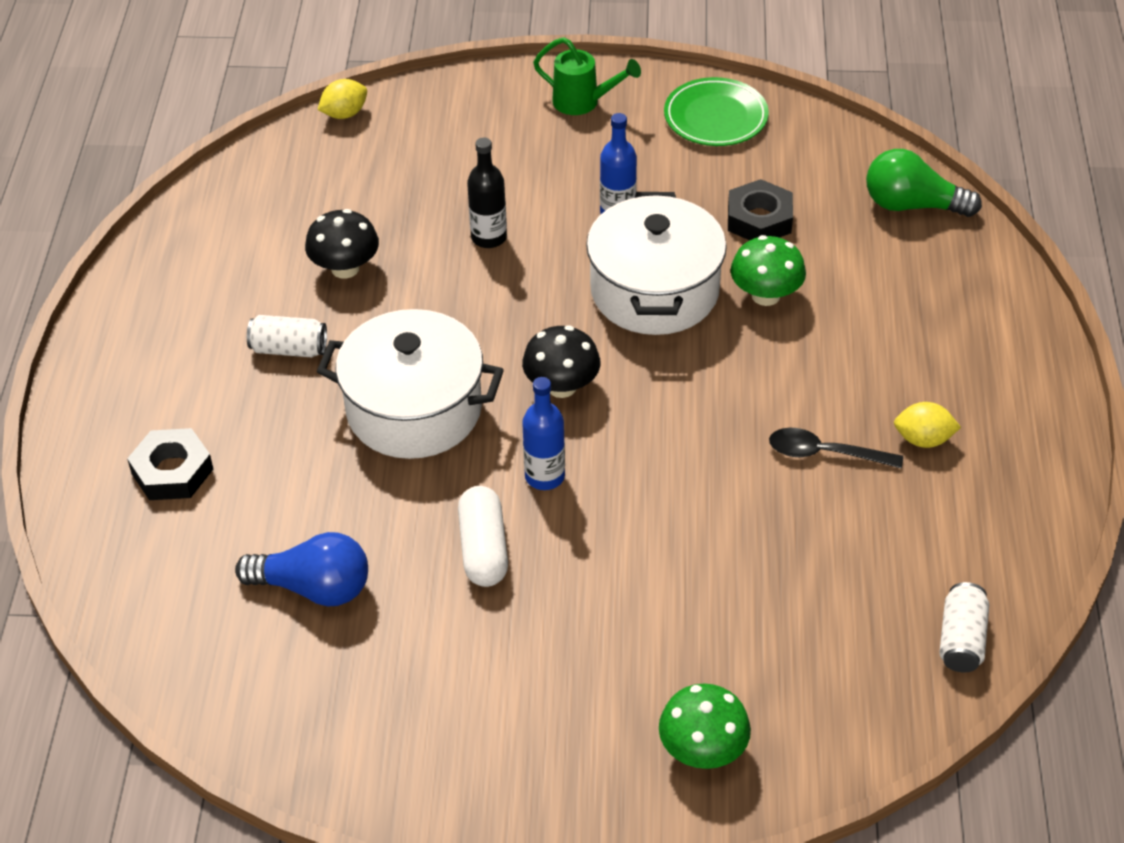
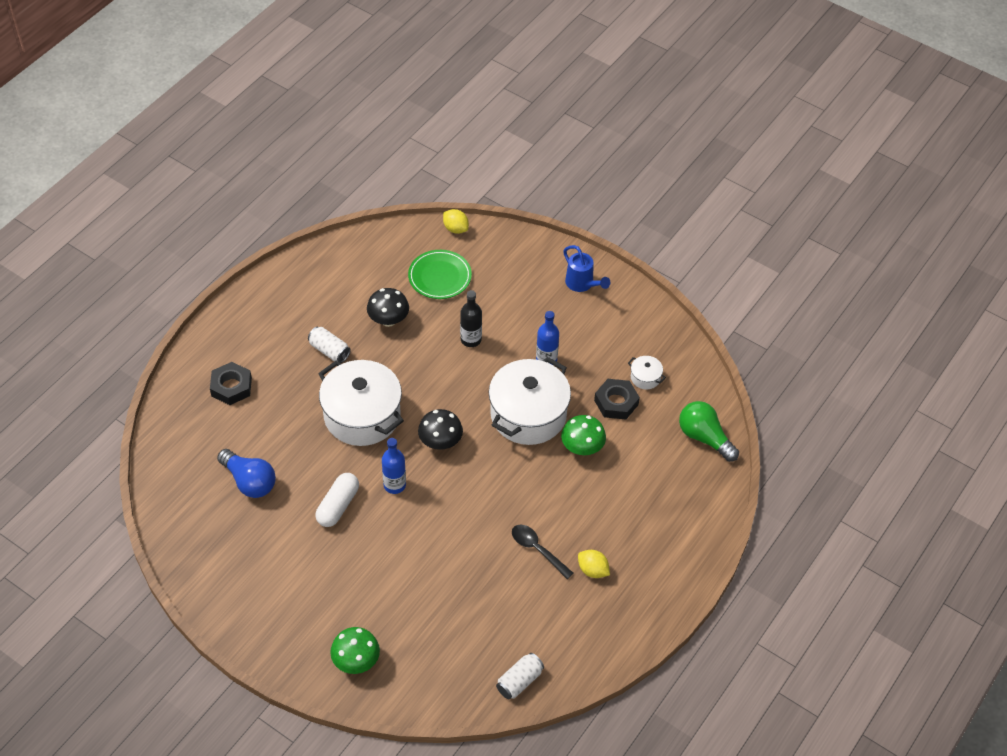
camera: 30 degrees right, 5 degrees up
(344, 114) = (455, 229): yellow lemon -> yellow lemon turned 45 degrees clockwise
(583, 102) = (582, 284): green watering can -> blue watering can
(715, 117) = (645, 329): green plate -> green plate (440, 277)
(769, 172) = (645, 377): none -> white pot

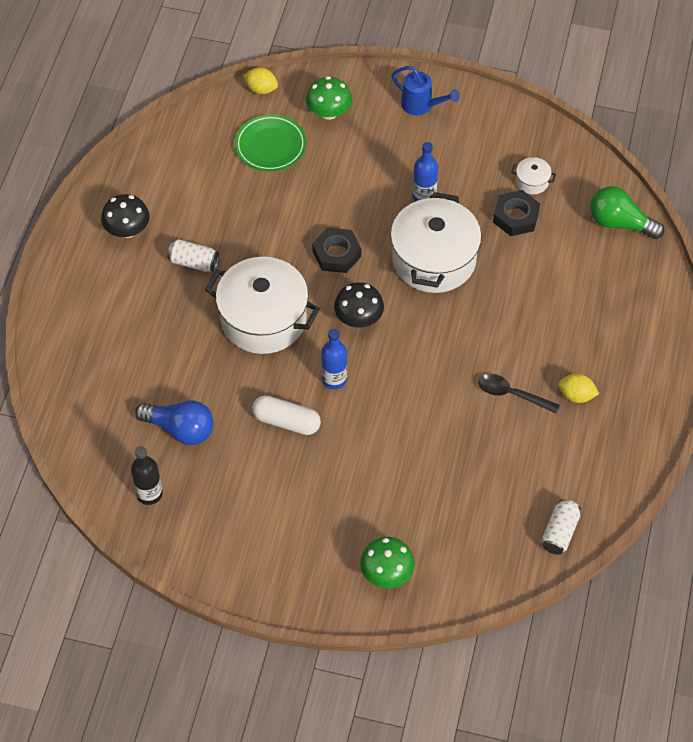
camera: 20 degrees left, 5 degrees up
(231, 387) = (108, 336): black nut -> black nut (336, 254)
(338, 506) = (286, 421): white capsule -> white capsule turned 75 degrees counterclockwise
(388, 320) = (239, 209): black mushroom -> black mushroom (127, 230)
(471, 339) = (336, 201): black bottle -> black bottle (149, 494)
(582, 447) = (504, 275): green mushroom -> green mushroom (329, 112)

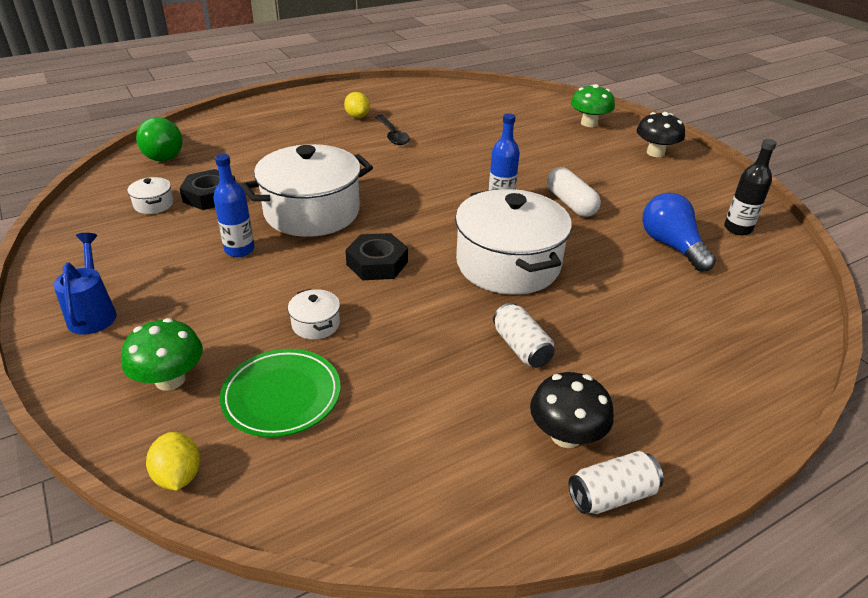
camera: 135 degrees left, 20 degrees down
(310, 189) = (316, 324): none -> white pot
(358, 318) = (428, 218): black mushroom -> black mushroom (655, 153)
(559, 532) = (463, 91): white can -> white can (611, 495)

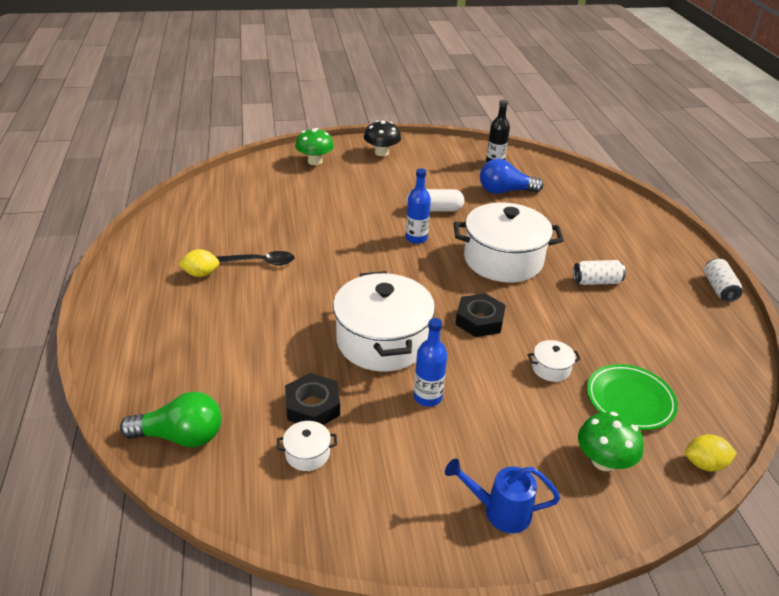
camera: 70 degrees left, 0 degrees up
(566, 435) = (675, 289): black mushroom -> none

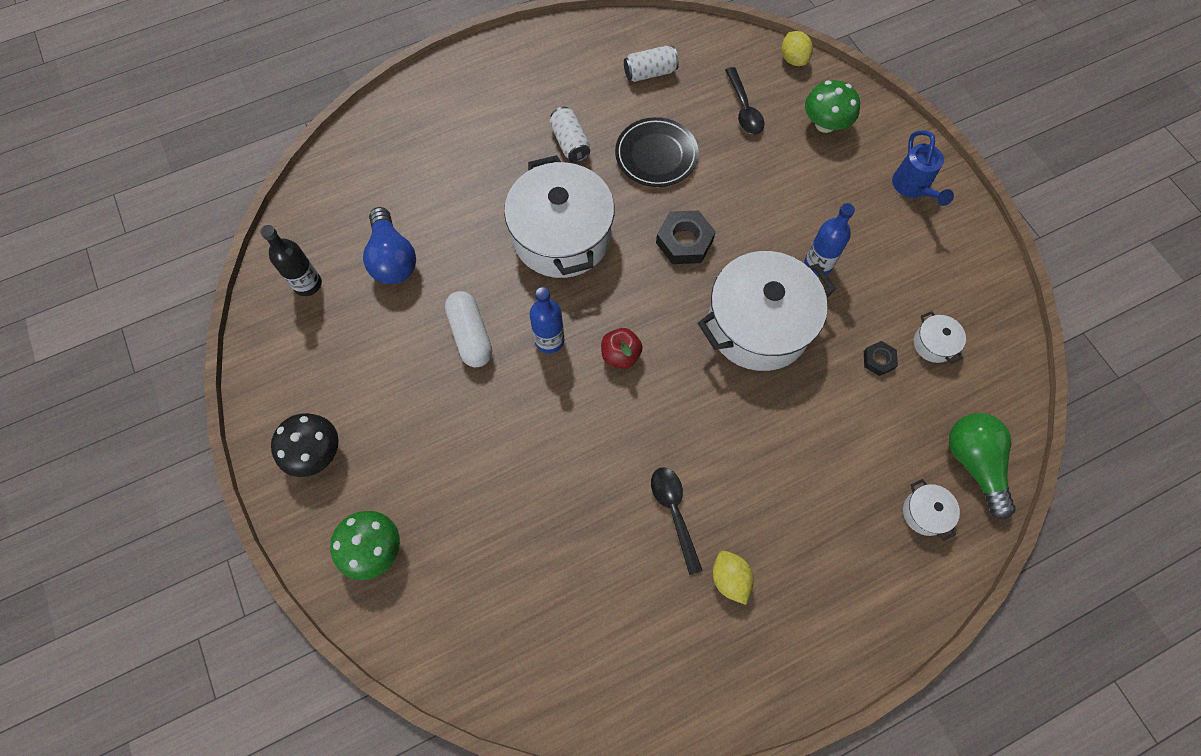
camera: 105 degrees left, 30 degrees up
(312, 406) = (878, 360): black nut -> black nut, size x0.56
(390, 265) = (620, 355): none -> red apple
(551, 368) = (730, 170): white pot -> white pot (925, 513)
(576, 326) = (656, 155): none -> black plate
(630, 400) = (744, 108): green plate -> black spoon
(719, 288) = (540, 39): white can -> white can (650, 73)

